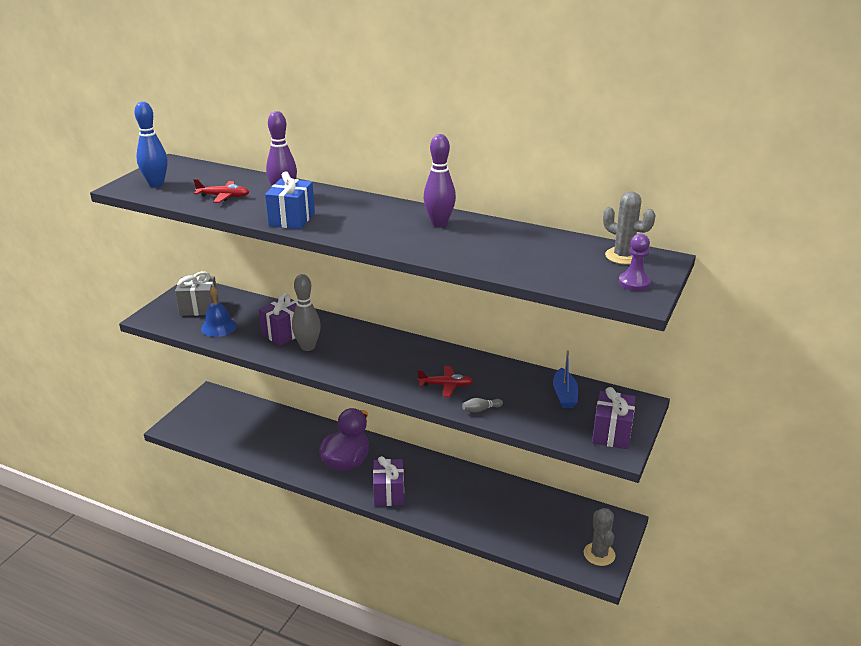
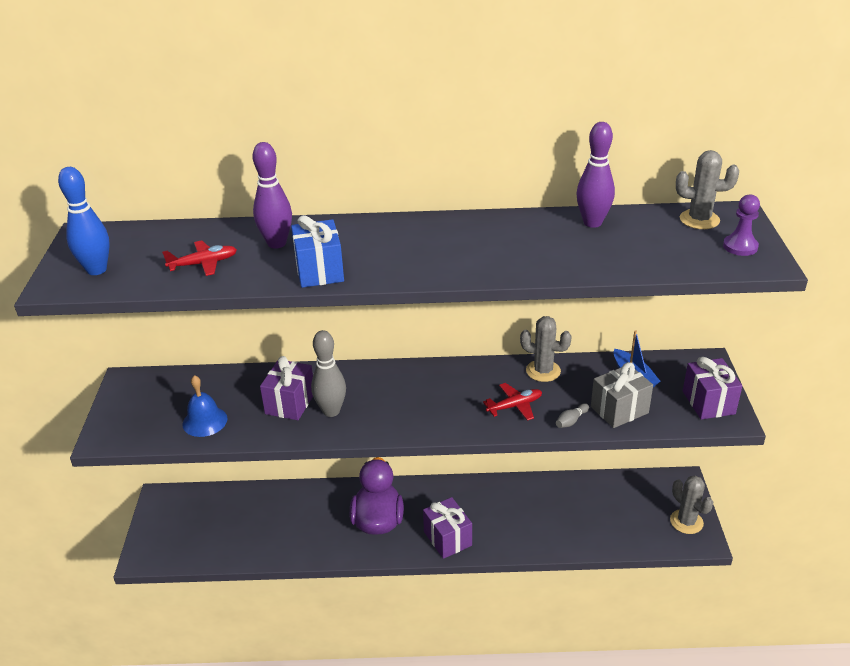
camera: 25 degrees left, 5 degrees up
(199, 308) = (158, 405): grey gift -> grey gift (619, 410)
(439, 223) = (486, 231): purple bowling pin -> purple bowling pin (592, 223)
(492, 368) = (543, 371): none -> grey cactus

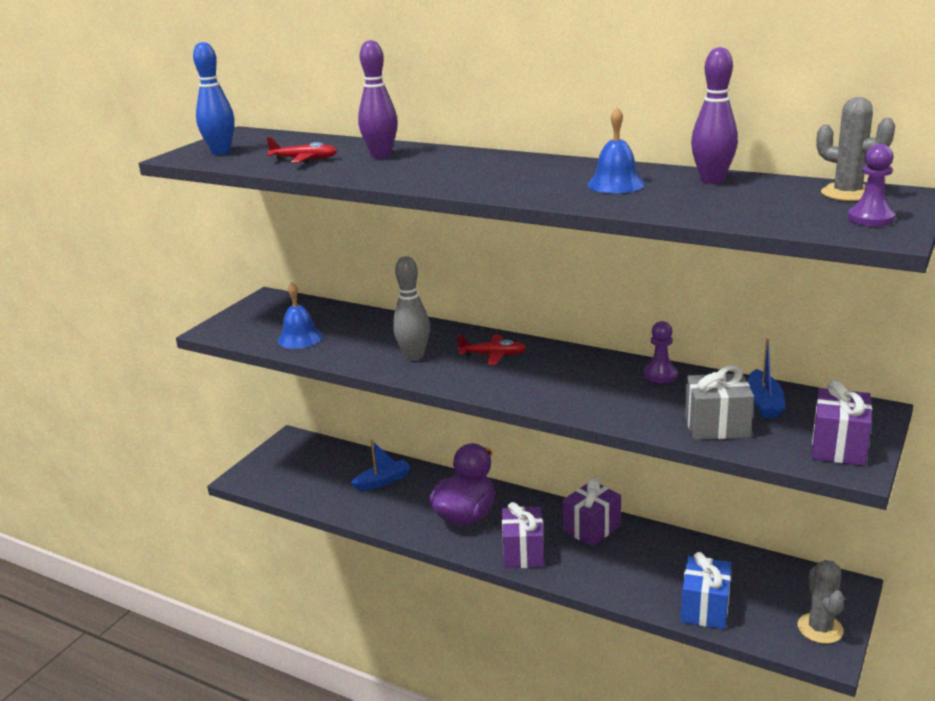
camera: 30 degrees right, 10 degrees down
(282, 512) = (383, 481): none -> blue boat
(290, 403) = (383, 342): purple gift -> purple gift (591, 528)
(319, 271) = (392, 176): blue gift -> blue gift (704, 608)
(515, 406) = (599, 395): red plane -> red plane (493, 355)
(525, 243) = (616, 184): none -> blue bell
(543, 371) = (660, 375): grey cactus -> purple pawn
(571, 421) = (650, 422): grey bowling pin -> none

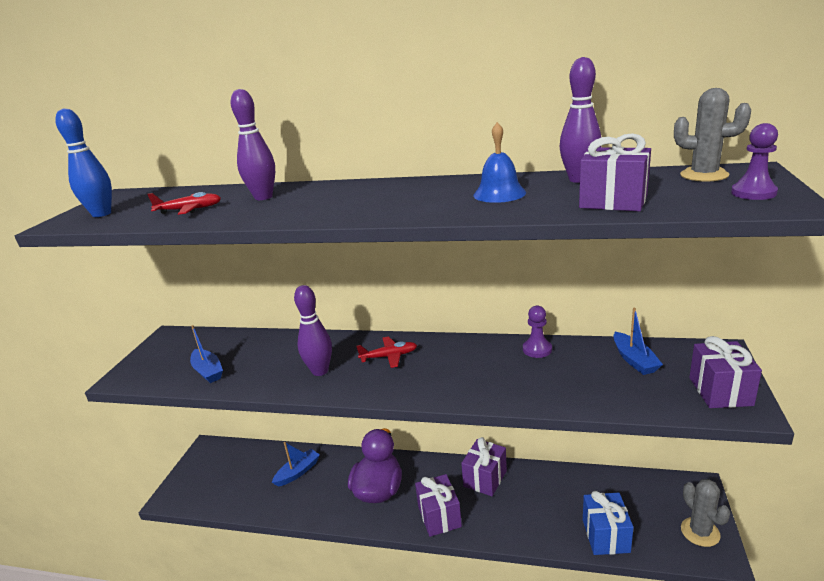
camera: 15 degrees left, 0 degrees up
(300, 338) = (208, 371): blue bell -> blue boat
(414, 356) = (320, 371): grey bowling pin -> purple bowling pin
(716, 426) = (612, 391): grey gift -> none
(719, 208) = (613, 202): none -> purple gift

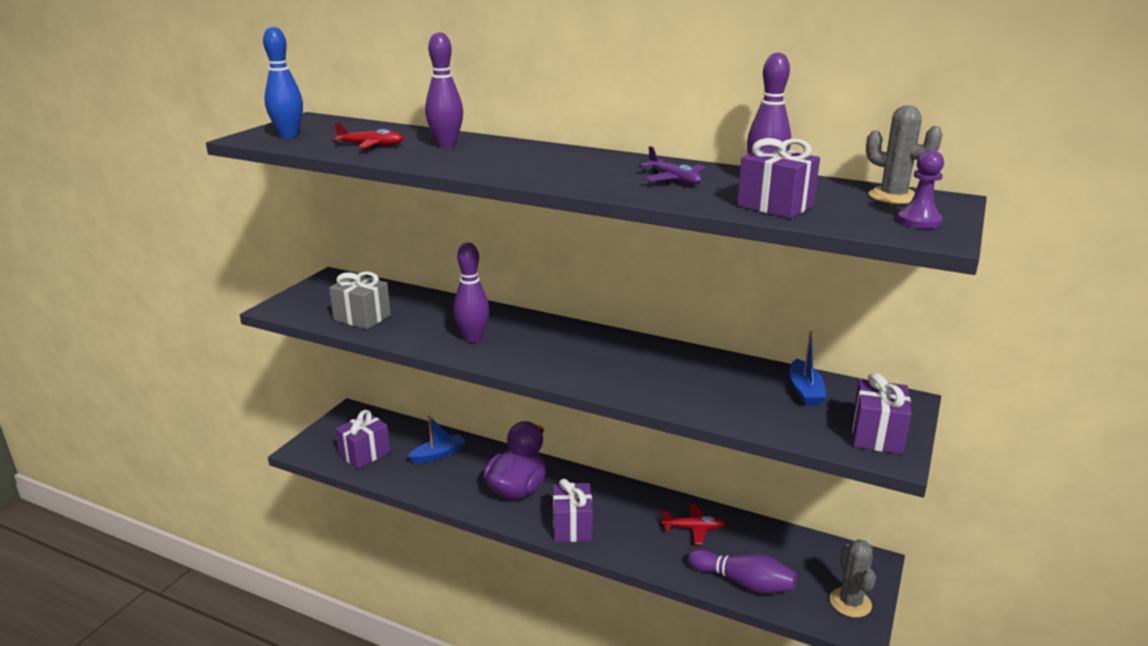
camera: 10 degrees right, 0 degrees up
(208, 371) = (362, 318): blue boat -> grey gift
(389, 356) = (549, 339): red plane -> red plane (694, 528)
(485, 478) = (636, 503): purple gift -> purple gift (364, 454)
(499, 194) = (674, 180): blue bell -> purple plane
(537, 349) = (707, 361): purple pawn -> none
(605, 535) = (743, 582): blue gift -> purple bowling pin

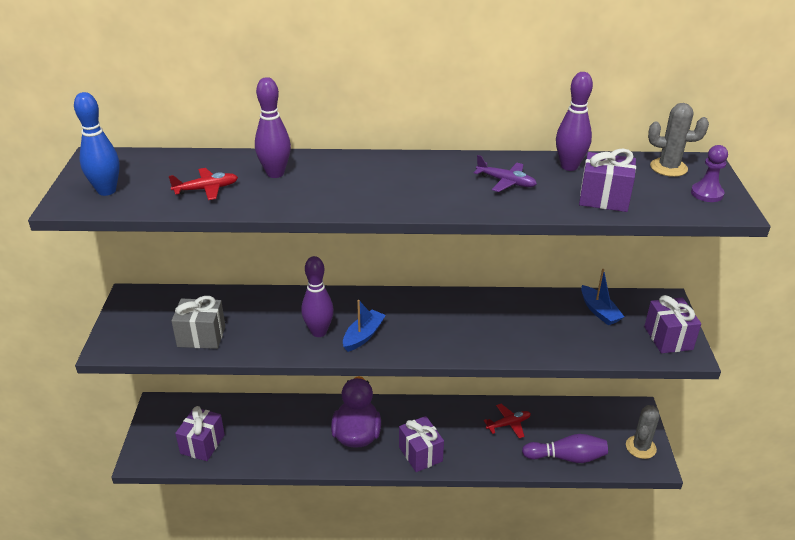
camera: 25 degrees left, 10 degrees up
(438, 455) = (269, 423): blue boat -> blue boat (363, 336)
(850, 602) = (640, 447): grey cactus -> grey cactus turned 60 degrees clockwise

